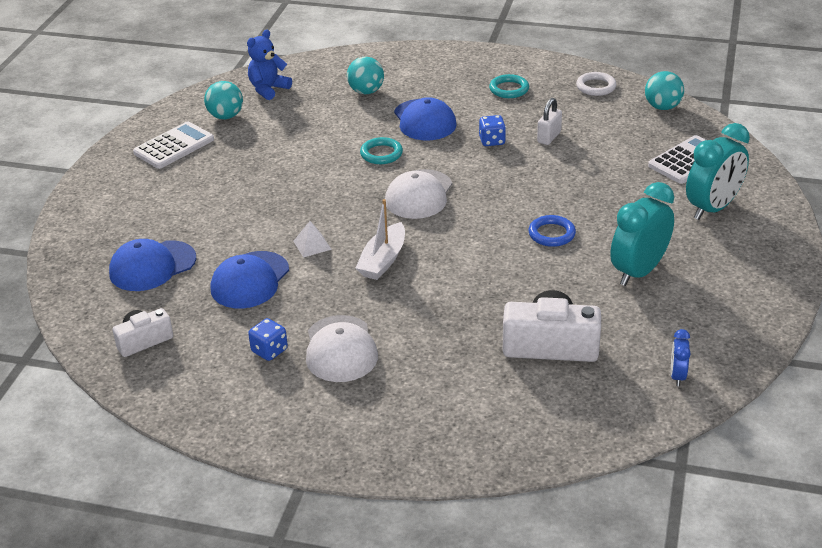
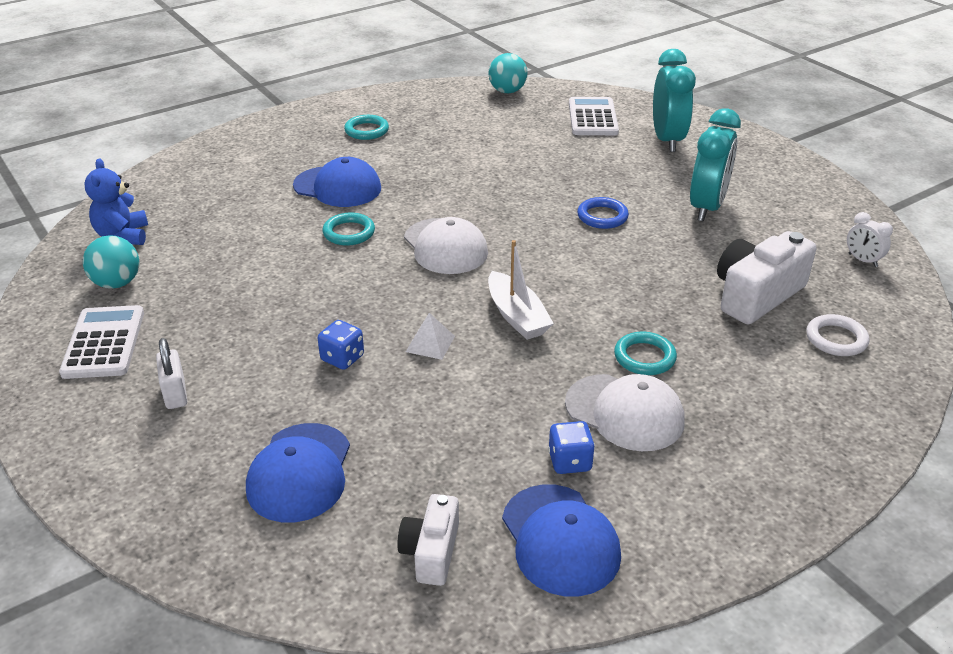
camera: 50 degrees left, 0 degrees up
(250, 280) = (431, 413): blue cap -> blue cap (560, 540)
(366, 91) = (236, 190): turquoise ball -> none
(408, 330) = (644, 357): none -> turquoise ring
(492, 141) = (426, 174): blue dice -> blue dice (342, 358)
(549, 137) = (466, 150): white padlock -> white padlock (175, 394)
(596, 87) = (432, 99): white ring -> white ring (836, 339)
(638, 272) = (707, 207): turquoise clock -> turquoise clock turned 150 degrees counterclockwise
(677, 376) = (862, 260): blue clock -> white clock

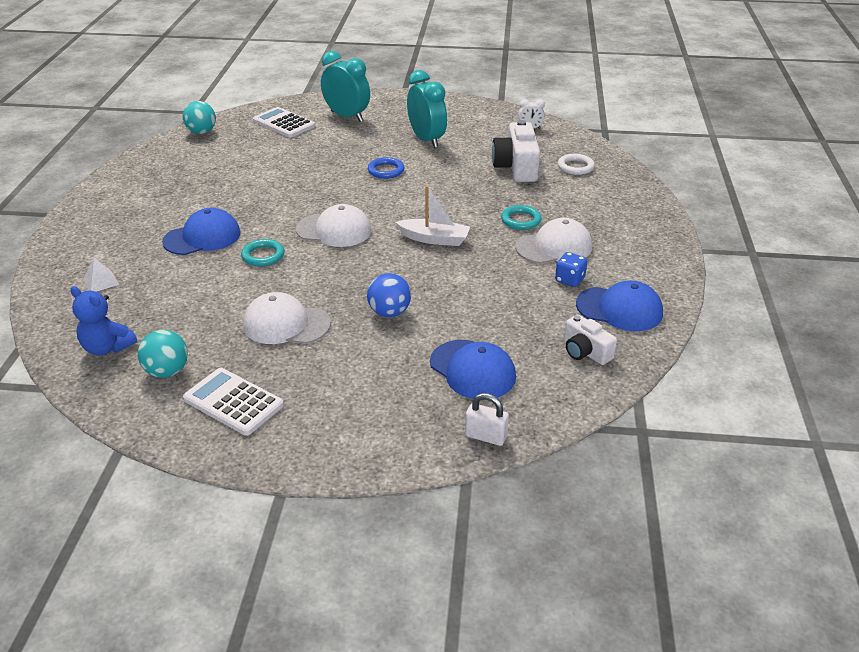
camera: 50 degrees left, 0 degrees up
(175, 394) = (335, 390): white padlock -> white padlock (485, 436)
(252, 306) = (286, 324): none -> white cap
(342, 358) = (389, 312): blue dice -> blue ball
(366, 130) = (152, 197): turquoise ring -> none
(430, 343) = (419, 277): white pyramid -> white pyramid (100, 281)

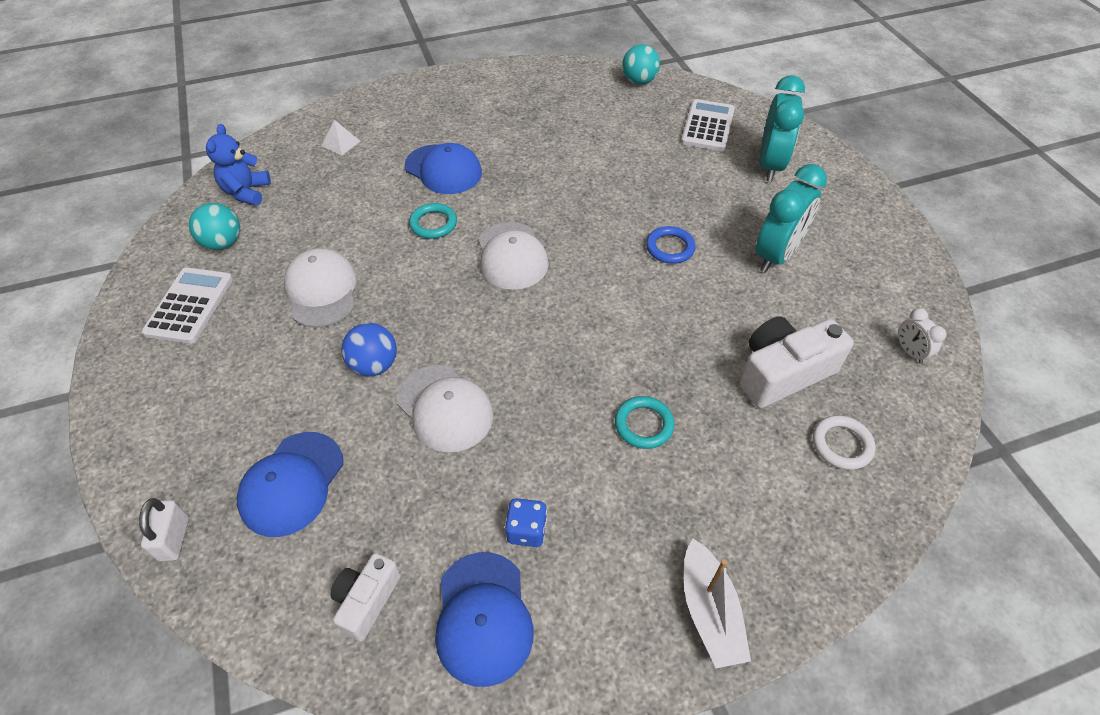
camera: 65 degrees right, 15 degrees up
(434, 239) = (544, 350): white boat -> white boat (709, 611)
(554, 247) = (599, 485): white cap -> white cap (445, 408)

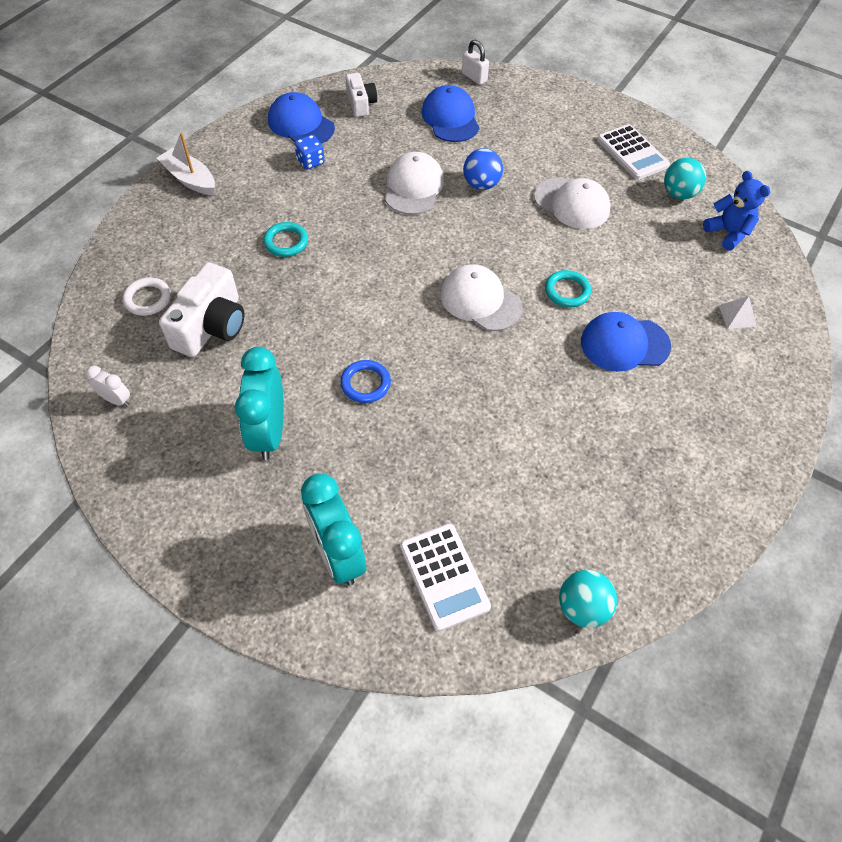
camera: 140 degrees right, 5 degrees up
(445, 408) = (413, 187): white cap -> white cap turned 90 degrees clockwise

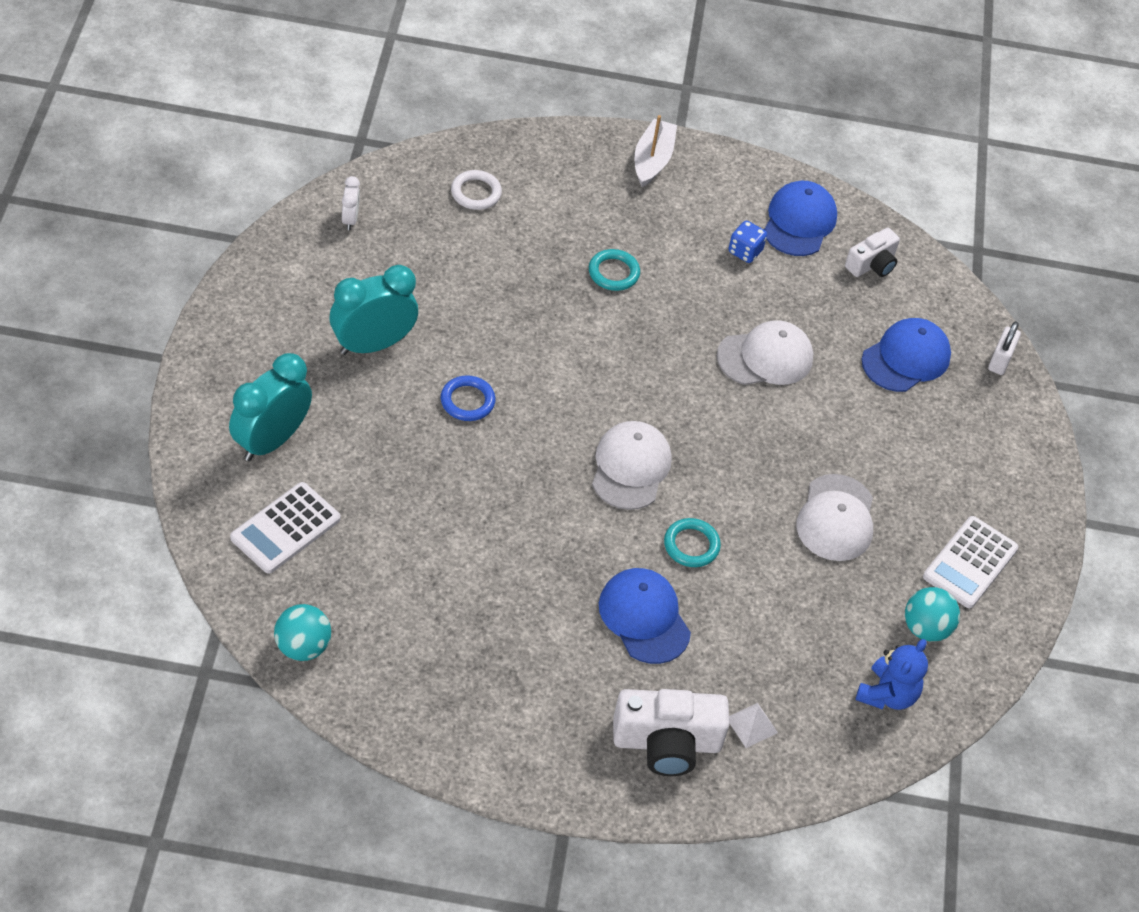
camera: 60 degrees right, 5 degrees down
(211, 326) = (470, 254): white camera -> white camera (667, 743)
(481, 184) = (810, 420): blue ball -> none

